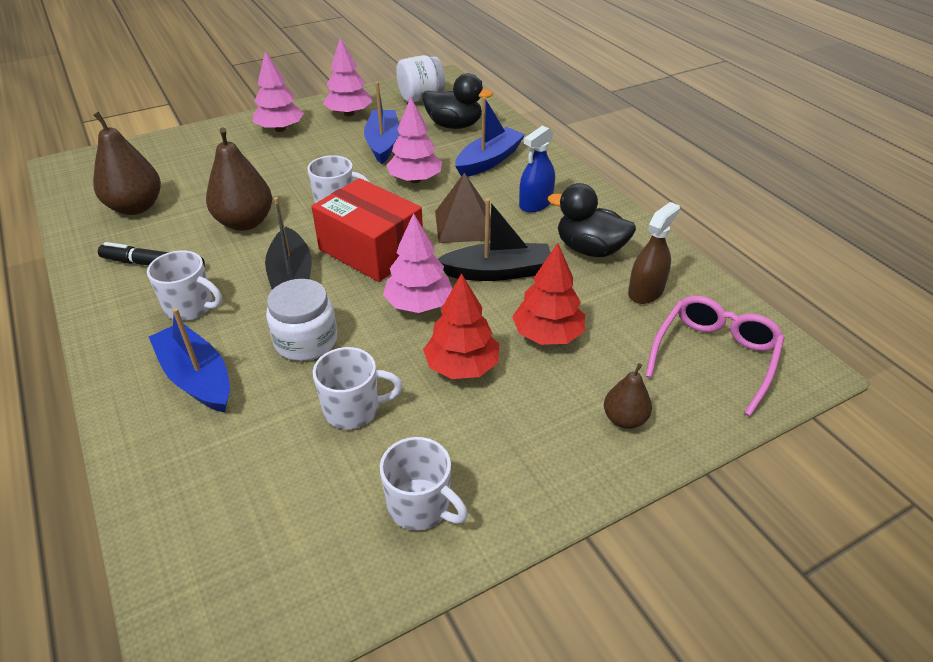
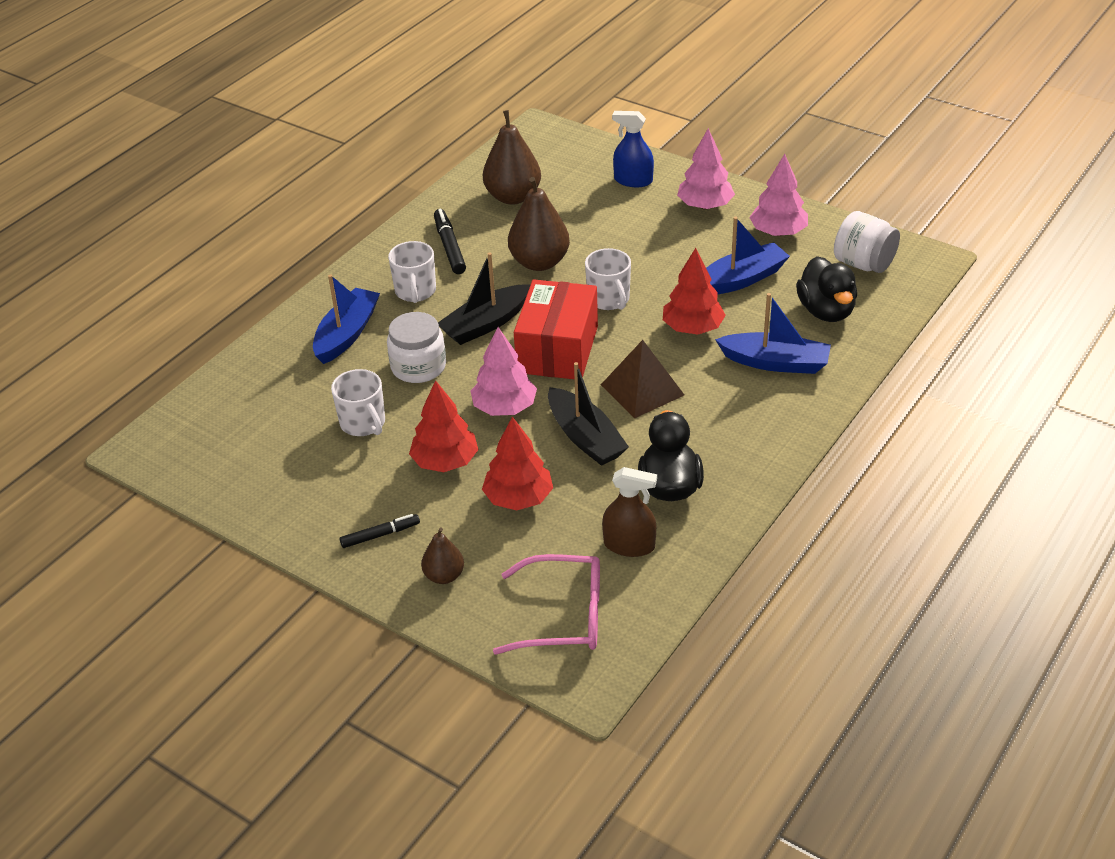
camera: 65 degrees right, 0 degrees up
(415, 180) = (692, 328): pink tree -> red tree
(420, 506) = (295, 493): white mug -> none
(535, 203) = (721, 423): blue spray bottle -> blue spray bottle (633, 180)
(536, 450) = (380, 535): none -> black marker

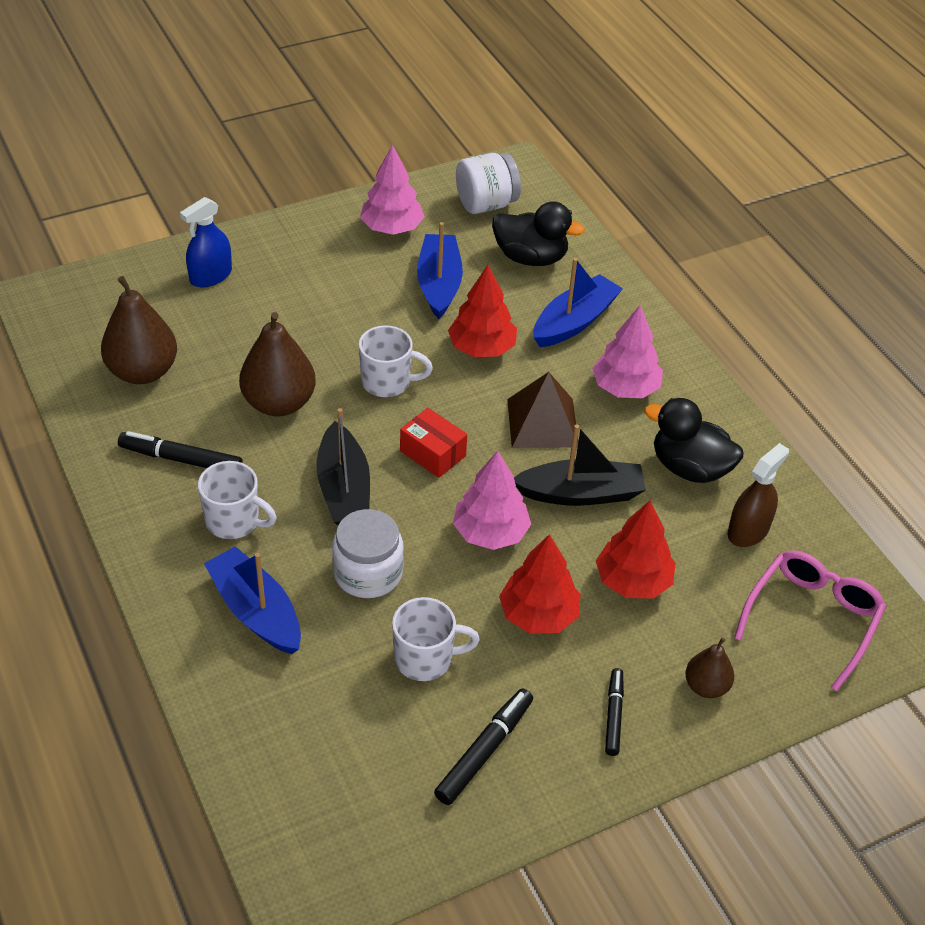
camera: 65 degrees left, 5 degrees up
(304, 482) = (484, 751): none -> black marker
(557, 349) = (433, 453): red box -> red box, size x0.53
(705, 206) = (304, 251): pink tree -> pink tree (625, 388)

